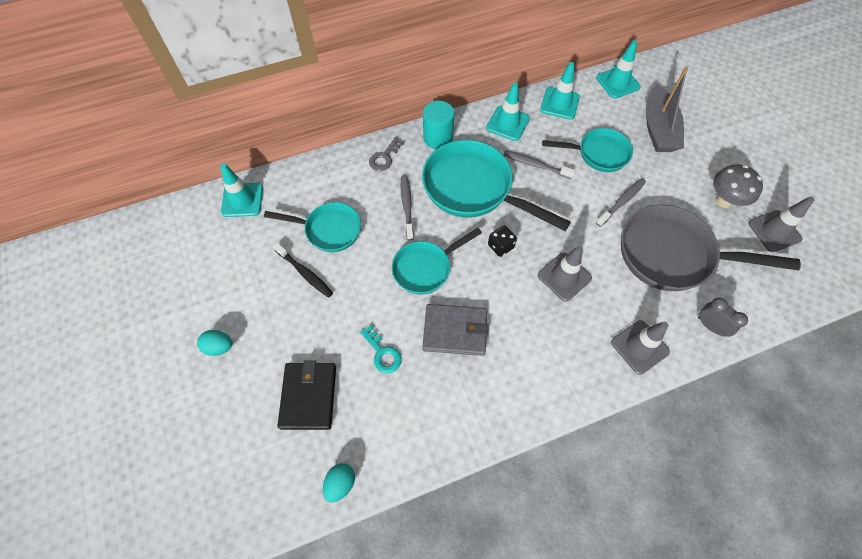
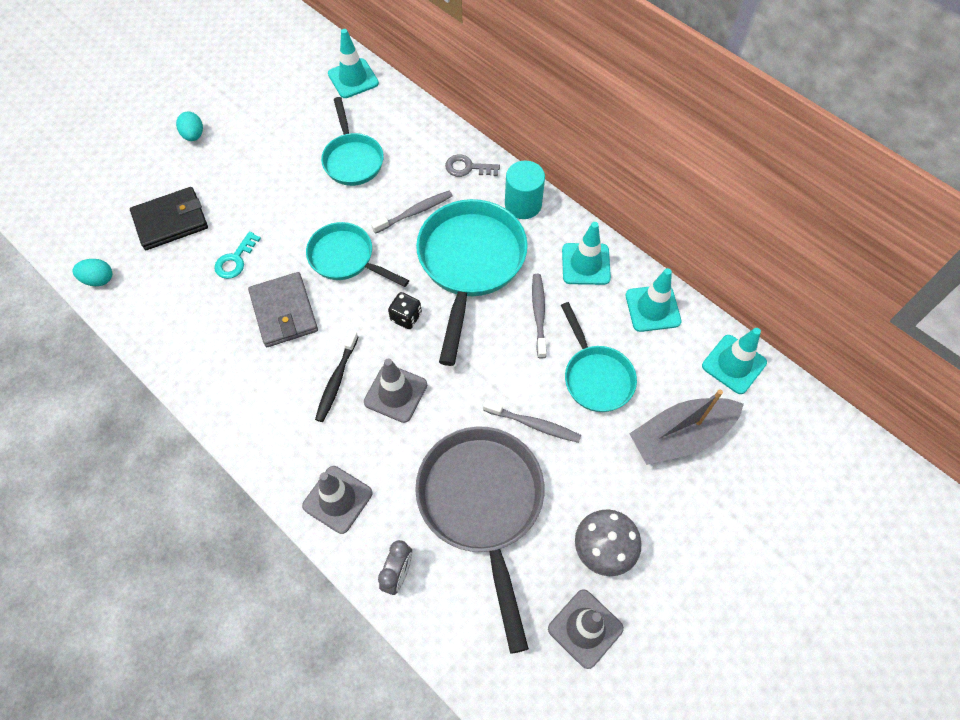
camera: 65 degrees right, 0 degrees up
(305, 273) = (295, 162): black toothbrush -> black toothbrush (336, 380)

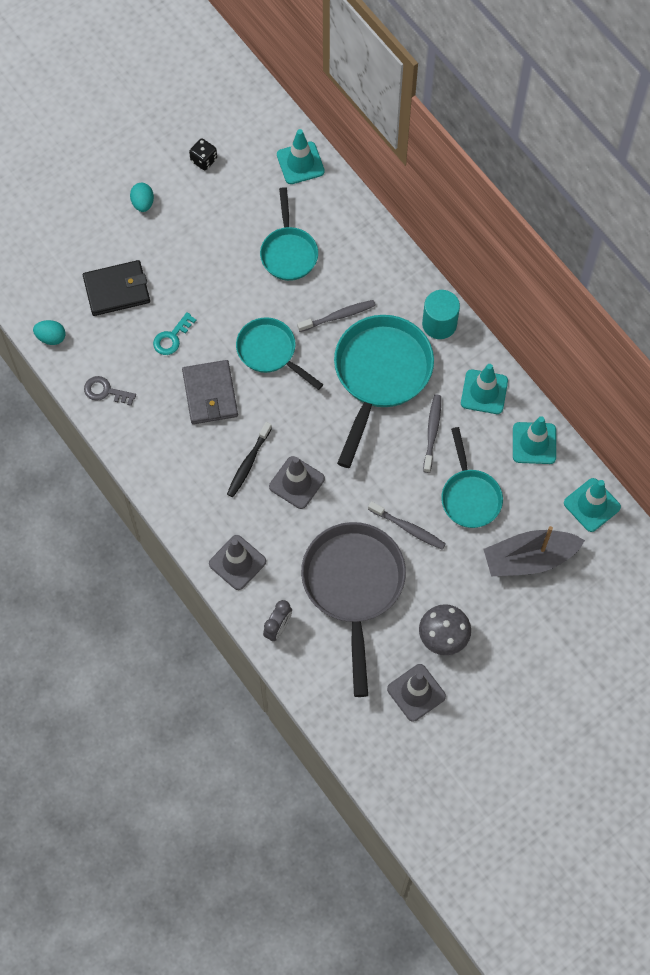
camera: 10 degrees right, 5 degrees up
(406, 317) = (315, 416): black dice -> black dice (204, 160)
(468, 168) = (395, 278): grey key -> grey key (105, 391)

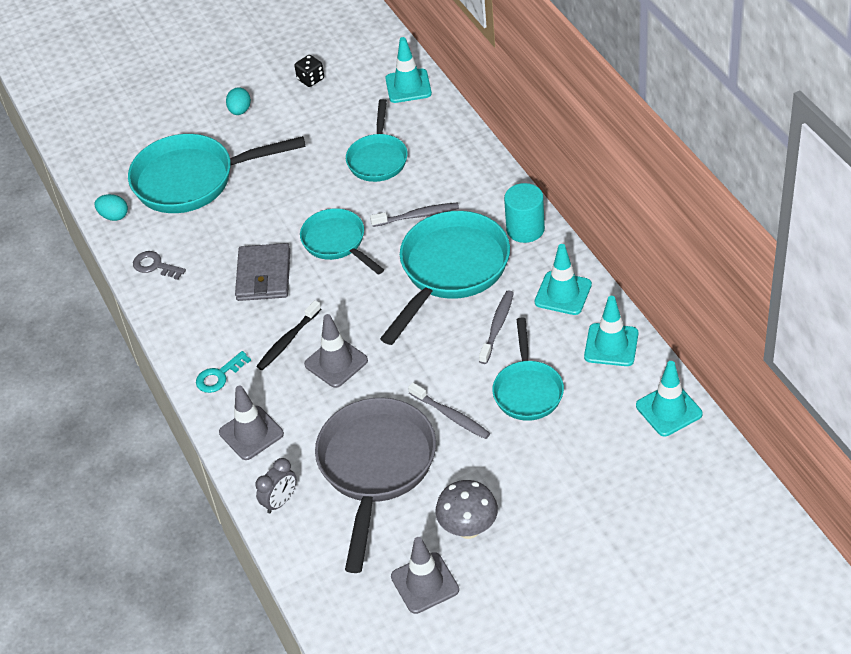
camera: 15 degrees right, 20 degrees down
(117, 290) = (193, 180): black wallet -> turquoise pan
(172, 337) = (237, 224): turquoise key -> turquoise key (219, 376)
(529, 558) = (586, 457): grey boat -> none

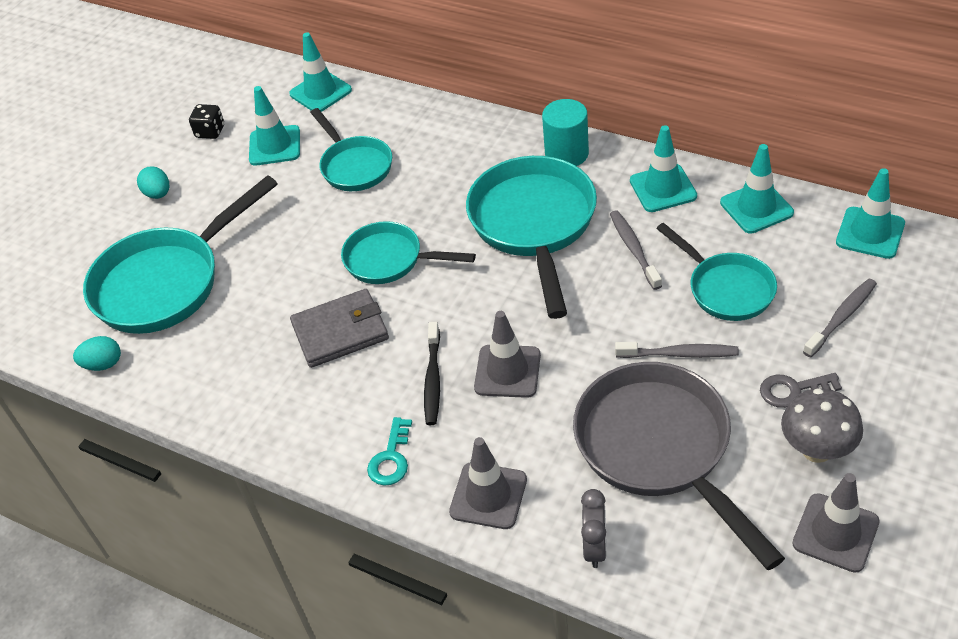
camera: 35 degrees left, 0 degrees up
(155, 266) = (203, 388): grey key -> grey key (793, 390)
(263, 275) = (340, 331): grey wallet -> grey wallet turned 75 degrees counterclockwise
(341, 114) = (275, 146): none -> turquoise traffic cone
(417, 216) = (448, 195): grey toothbrush -> grey toothbrush (841, 317)

